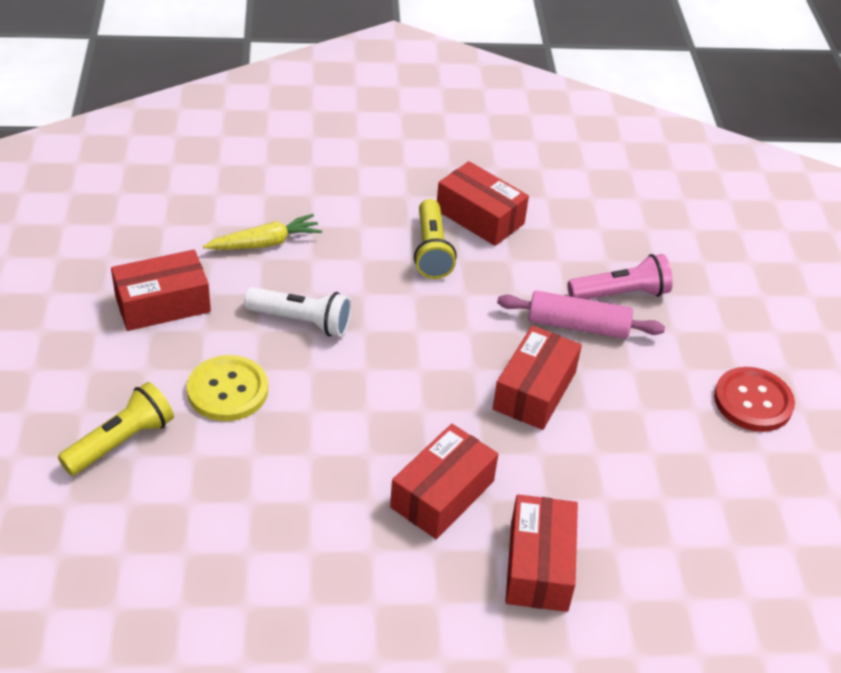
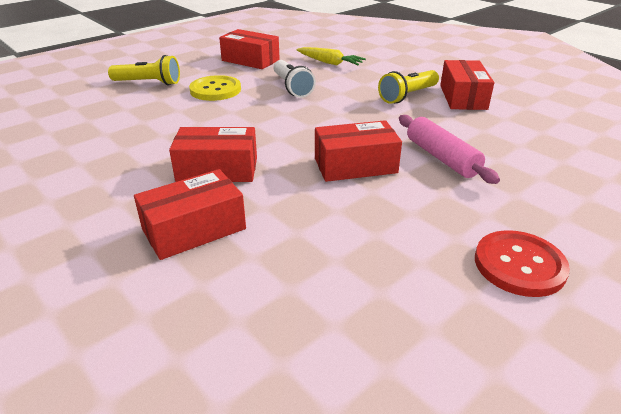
camera: 55 degrees right, 10 degrees down
(620, 293) = (503, 161): pink flashlight -> none

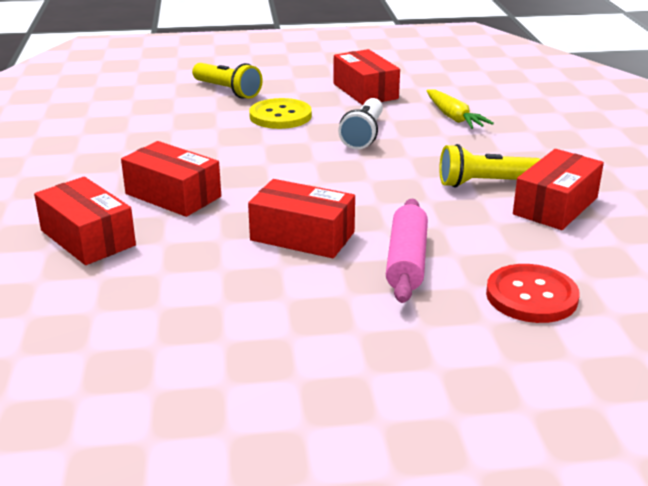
camera: 35 degrees right, 5 degrees down
(194, 229) = (88, 238): red box -> red box turned 45 degrees clockwise
(519, 265) = (311, 383): red button -> red button (531, 296)

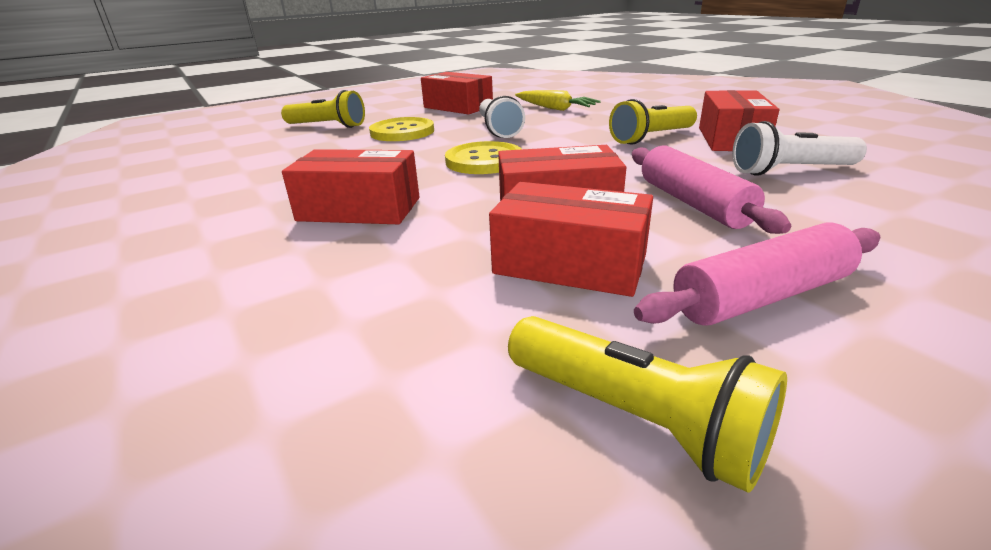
camera: 25 degrees left, 0 degrees up
(88, 238) = (283, 279): red box -> red box (570, 264)
(182, 367) = (635, 418): none -> yellow flashlight
(308, 171) = (484, 161): none -> yellow button
(337, 337) = (761, 296): none -> pink rolling pin
(531, 296) = (849, 200): red button -> none
(540, 255) = (790, 171): none -> white flashlight

